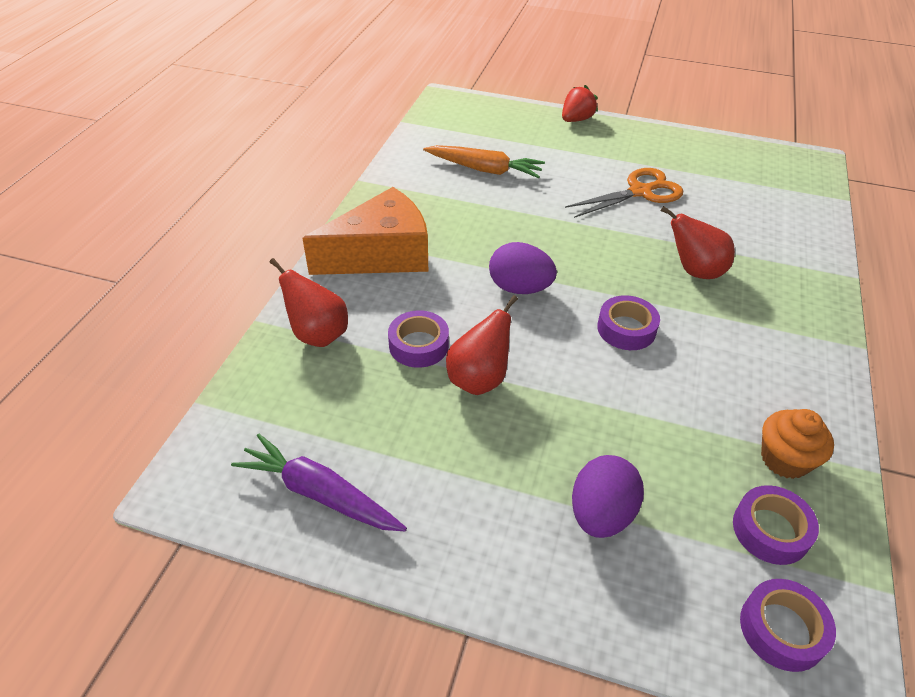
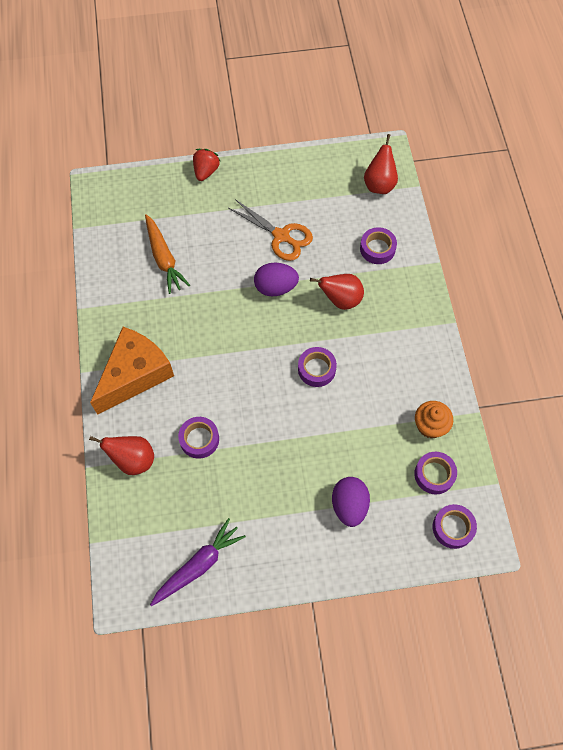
camera: 25 degrees left, 20 degrees up
(319, 493) = (198, 565): purple carrot -> purple carrot turned 135 degrees clockwise
(479, 379) = (247, 448): red pear -> red pear (379, 184)
(484, 169) = (164, 258): orange carrot -> orange carrot turned 75 degrees clockwise
(519, 288) = (239, 364): purple egg -> purple egg (275, 287)
(640, 192) = (281, 236): orange scissors -> orange scissors turned 90 degrees clockwise
(768, 239) = (377, 249): none -> purple tape

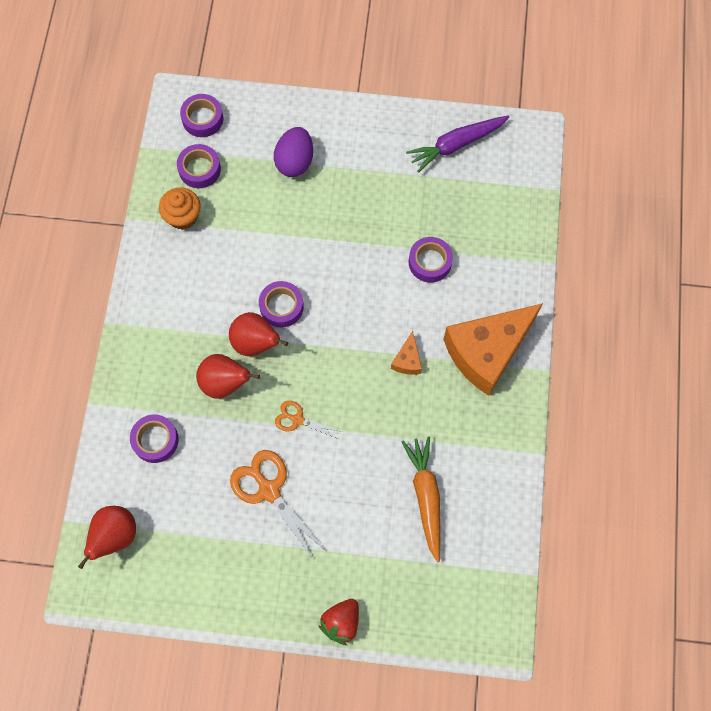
camera: 165 degrees left, 5 degrees up
(133, 460) = (504, 258): red pear -> red pear (256, 343)
(200, 352) = (407, 360): none -> orange cheese
(275, 287) = (297, 419): purple egg -> orange scissors

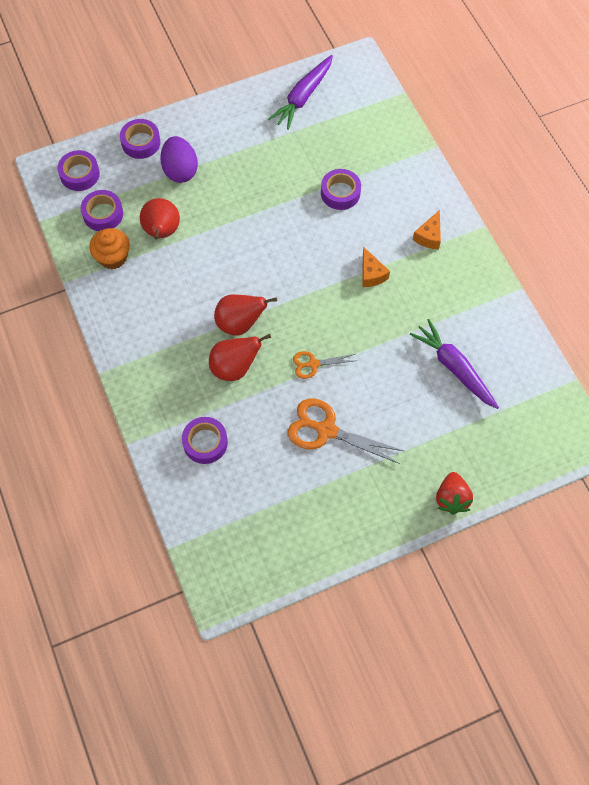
camera: 30 degrees left, 5 degrees down
(115, 536) = (221, 536): red pear -> red pear (162, 232)
(281, 306) = (242, 285): purple tape -> purple tape (141, 142)
(426, 497) = (454, 368): orange carrot -> purple carrot
(487, 352) = (429, 236): orange cheese -> orange cheese, size x0.42

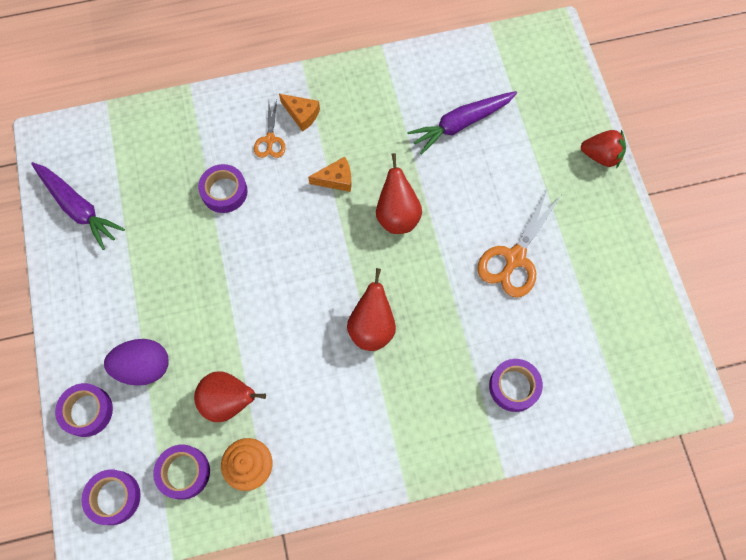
camera: 80 degrees left, 5 degrees up
(235, 367) = (426, 341): red pear -> red pear (397, 215)
(313, 364) = (435, 257): orange scissors -> orange scissors (270, 140)

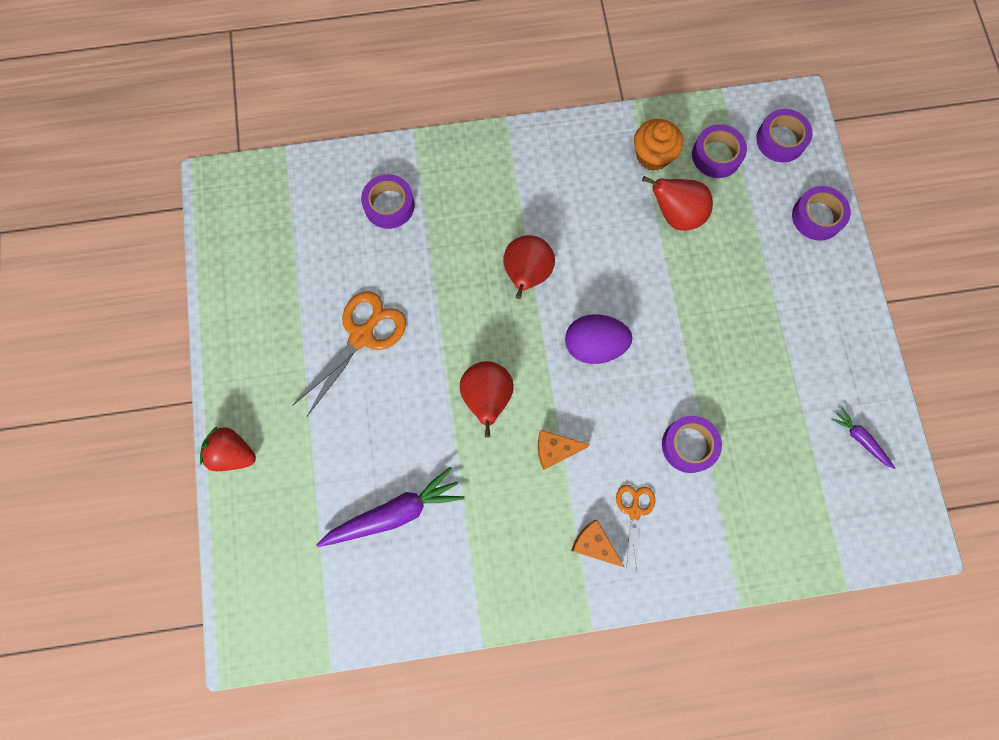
camera: 175 degrees left, 5 degrees up
(78, 208) = (860, 439): purple carrot -> purple carrot, size x0.52
(144, 367) = (764, 254): purple egg -> purple egg (594, 345)

